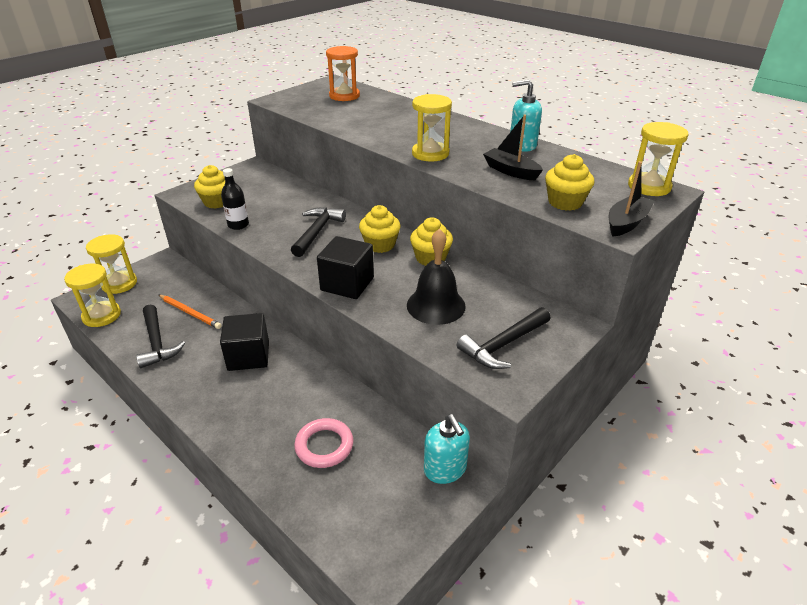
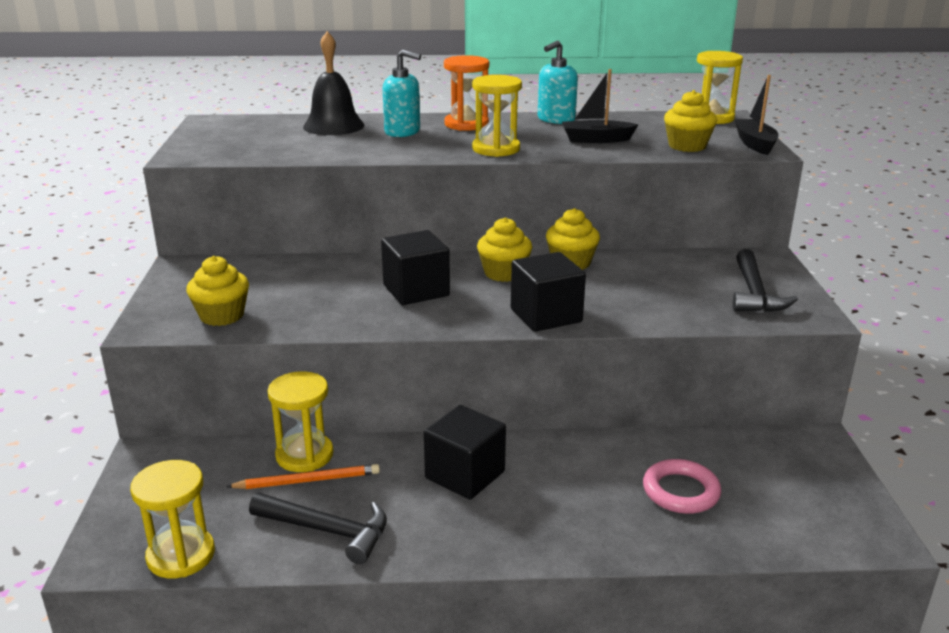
camera: 45 degrees left, 10 degrees down
(119, 284) = (130, 511): yellow hourglass -> yellow hourglass (304, 455)
(238, 225) = (307, 323): black bottle -> none
(317, 232) = (416, 290): black hammer -> black cube
(344, 96) = (266, 130): orange hourglass -> orange hourglass (466, 124)
(436, 305) = (652, 293): black bell -> black bell (333, 126)
(445, 469) = (792, 441): turquoise soap dispenser -> turquoise soap dispenser (402, 132)

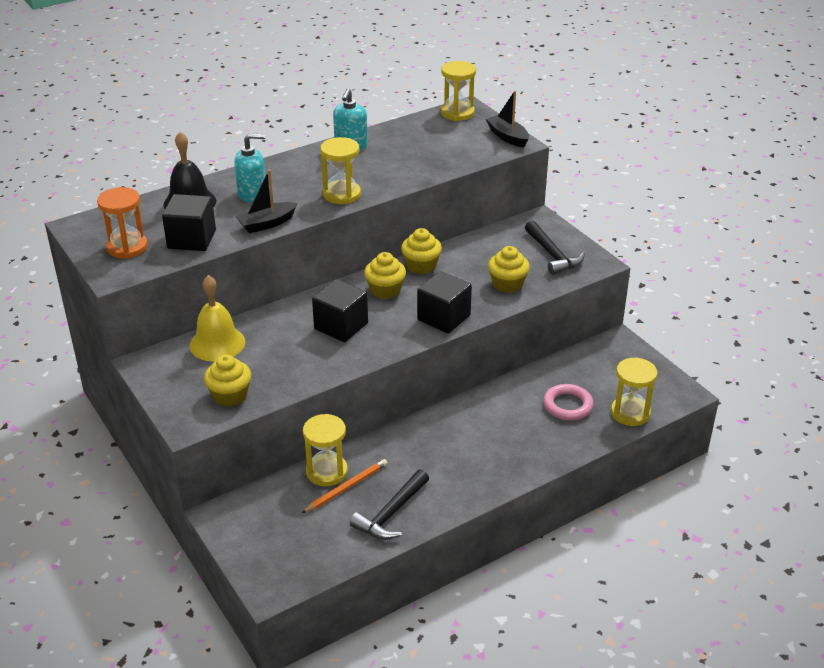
camera: 30 degrees left, 10 degrees up
(181, 555) = (319, 565): yellow hourglass -> yellow hourglass (630, 413)
(270, 269) = (217, 343): none -> yellow bell
(327, 531) = (391, 513): black hammer -> black hammer turned 135 degrees clockwise
(465, 475) = (439, 444): black cube -> black cube (192, 239)
(466, 124) = (291, 171): orange hourglass -> orange hourglass (127, 247)
(596, 140) = (400, 162): black boat -> black boat (267, 224)
(687, 146) = (466, 152): yellow cupcake -> yellow cupcake (507, 284)

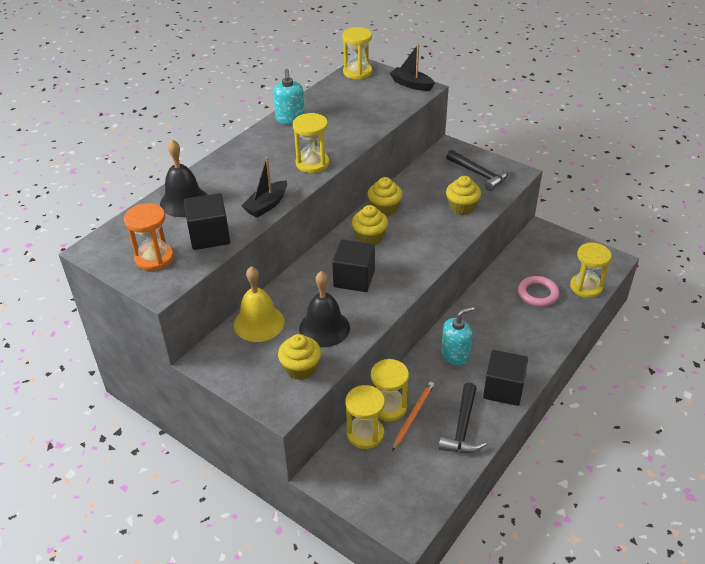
camera: 20 degrees left, 5 degrees up
(252, 194) = (235, 181): turquoise soap dispenser -> turquoise soap dispenser (455, 354)
(278, 365) = (324, 328): none -> black bell
(286, 489) = (365, 433): none -> yellow hourglass
(443, 318) = (431, 249): black cube -> black cube (503, 389)

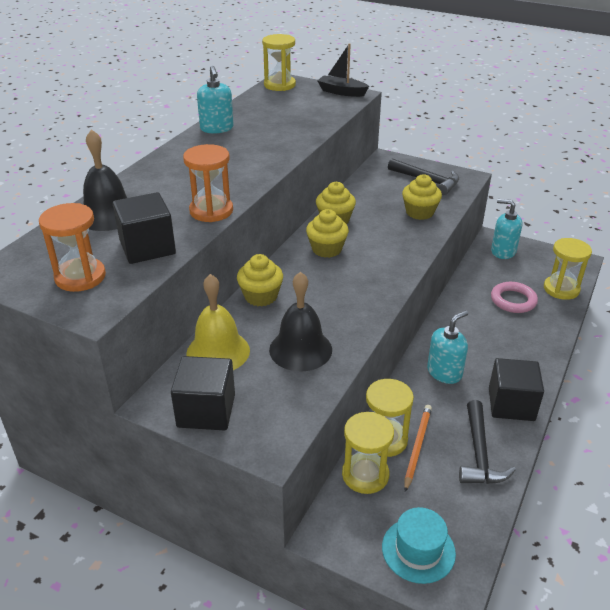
camera: 10 degrees left, 5 degrees down
(266, 205) = (211, 211): black boat -> orange hourglass
(300, 368) = (283, 399): yellow cupcake -> yellow cupcake (261, 296)
(312, 163) = (254, 167): yellow hourglass -> none
(354, 278) = (321, 292): black cube -> black cube (206, 411)
(390, 497) = (418, 550): none -> turquoise hat
(545, 244) = (503, 251): none -> turquoise soap dispenser

